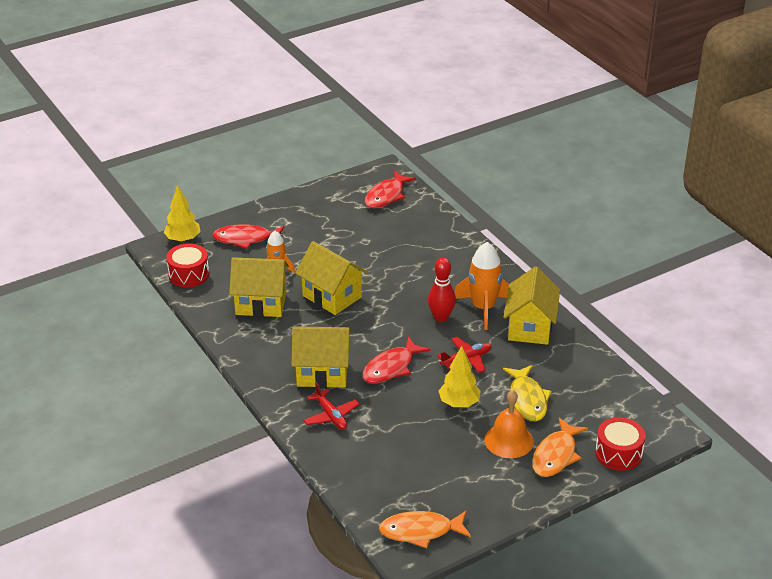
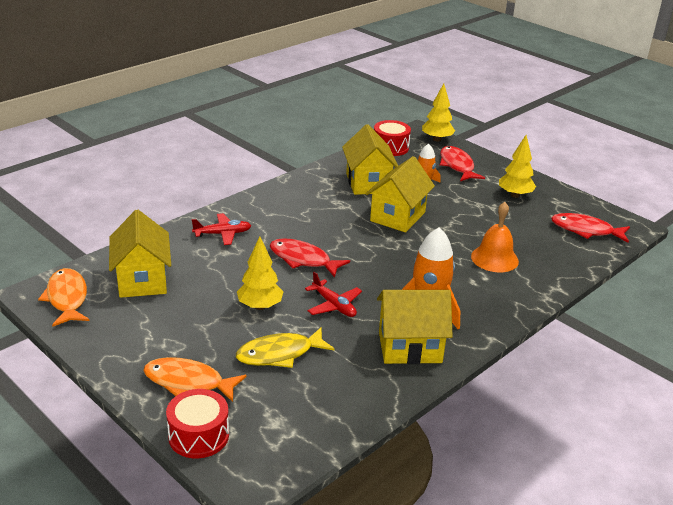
camera: 75 degrees right, 5 degrees down
(315, 218) = (515, 195): none -> yellow tree
(322, 373) = (282, 223): yellow house -> yellow house (142, 280)
(331, 416) = (223, 234): red plane -> red plane turned 150 degrees counterclockwise
(441, 317) = (397, 283): red bowling pin -> none
(509, 440) = (207, 345): orange bell -> orange bell (494, 258)

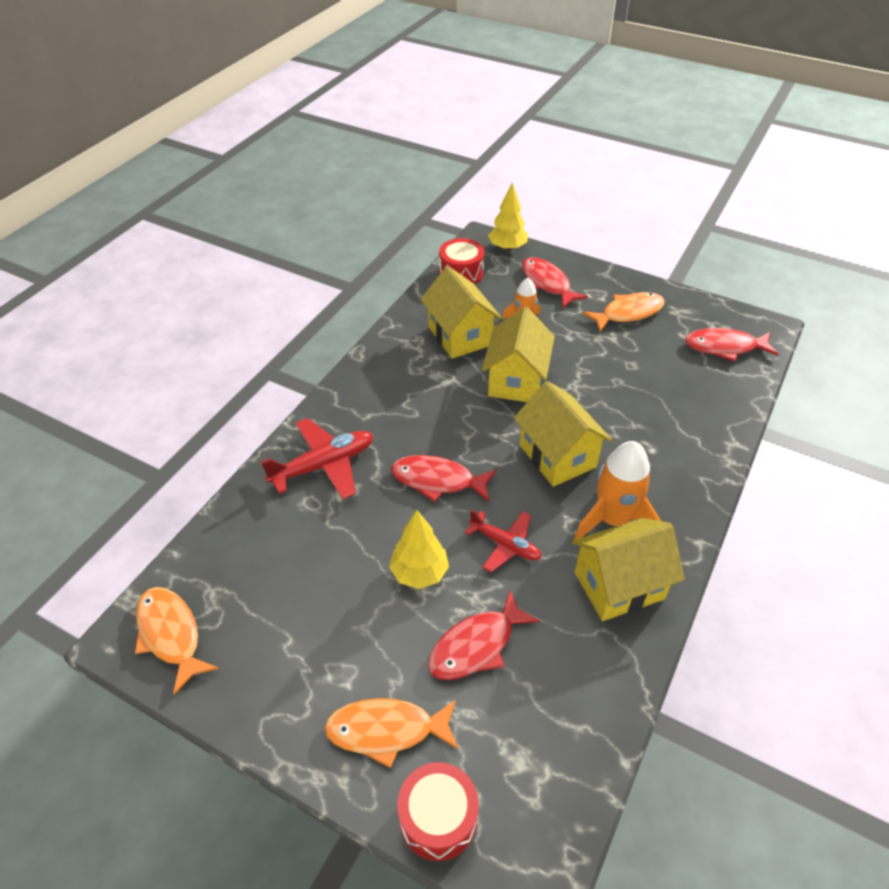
camera: 15 degrees left, 15 degrees up
(142, 280) = (256, 573): yellow house -> yellow house (557, 456)
(223, 234) = (323, 465): red plane -> red plane, size x1.54
(279, 354) = (476, 645): yellow fish -> red fish
(494, 258) = (649, 417): orange bell -> none
(515, 195) = (628, 313): yellow tree -> orange fish

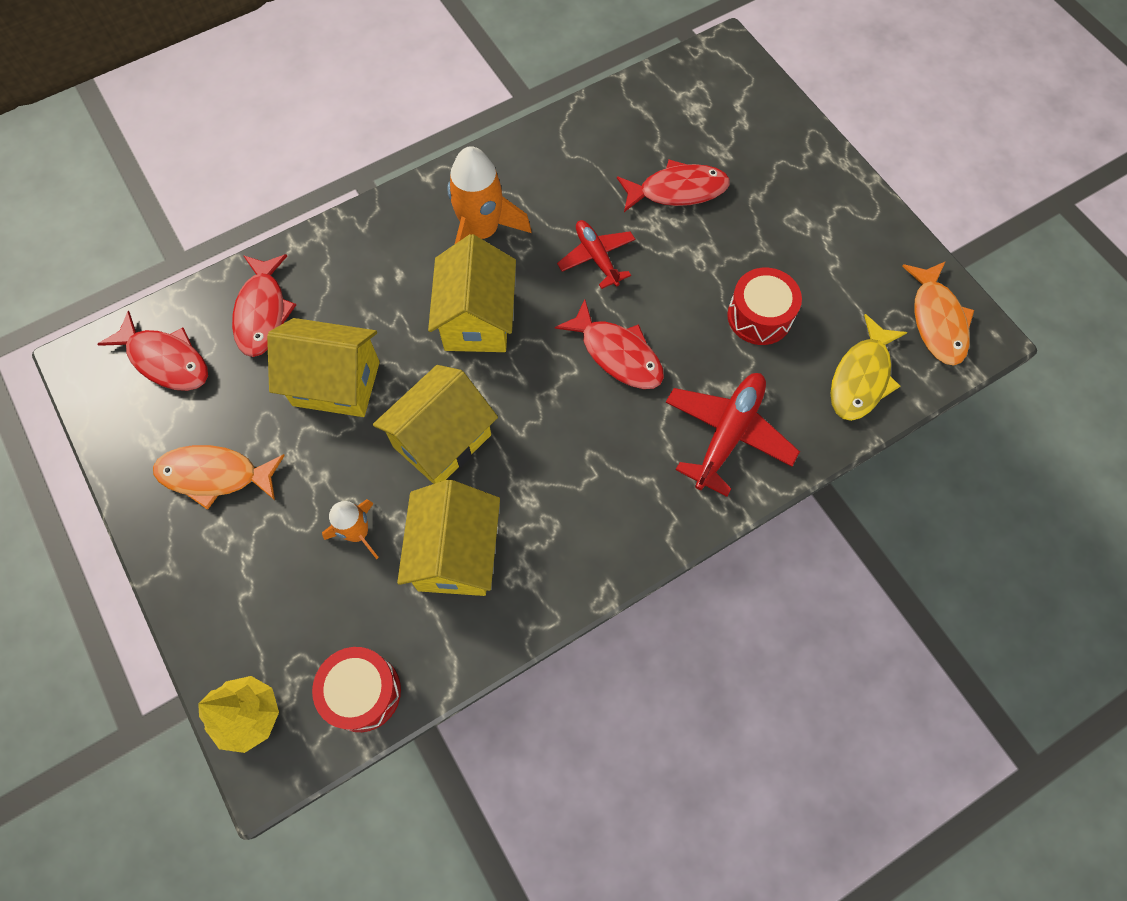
camera: 150 degrees left, 20 degrees up
(230, 551) = (861, 378): none -> yellow fish
(323, 465) = (728, 434): red plane -> red plane turned 120 degrees clockwise
(386, 730) = (780, 167): orange fish -> none
(419, 573) = (690, 270): yellow tree -> none
(438, 818) = (770, 104): red drum -> red drum (759, 316)
(547, 283) = (263, 594): red fish -> red fish (262, 312)
(619, 585) = (527, 178): yellow house -> yellow house (336, 383)

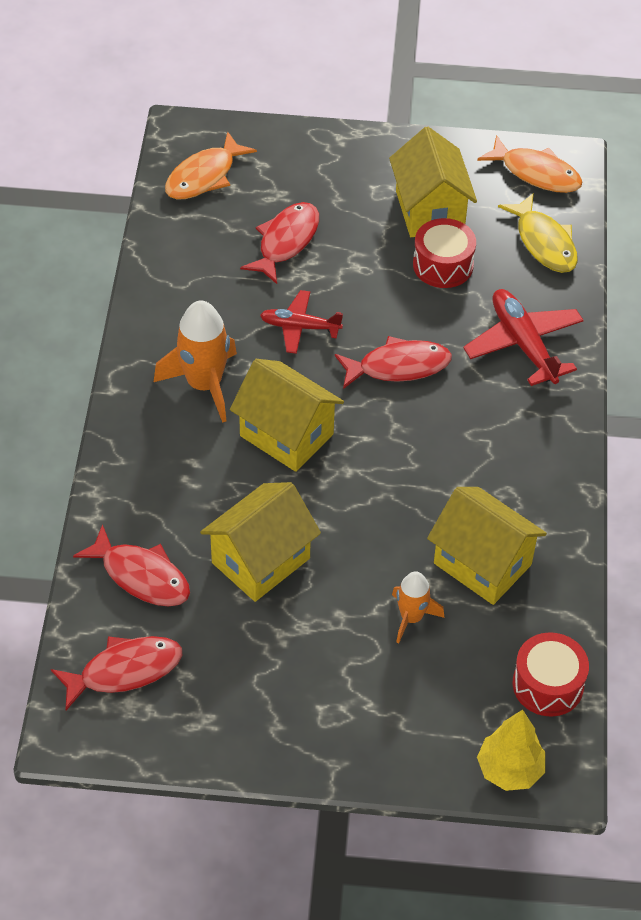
camera: 55 degrees left, 15 degrees down
(215, 475) = (274, 690): orange fish -> orange fish (204, 176)
(442, 440) = (377, 519): yellow house -> yellow house (429, 210)

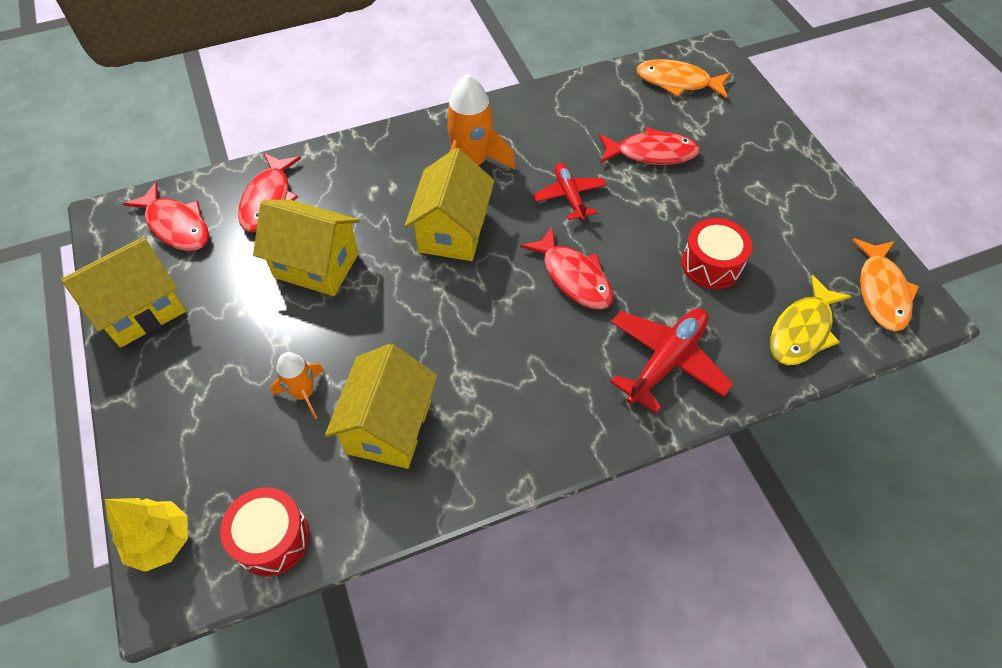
camera: 65 degrees right, 5 degrees up
(429, 210) = (765, 231): yellow house -> yellow house (141, 310)

